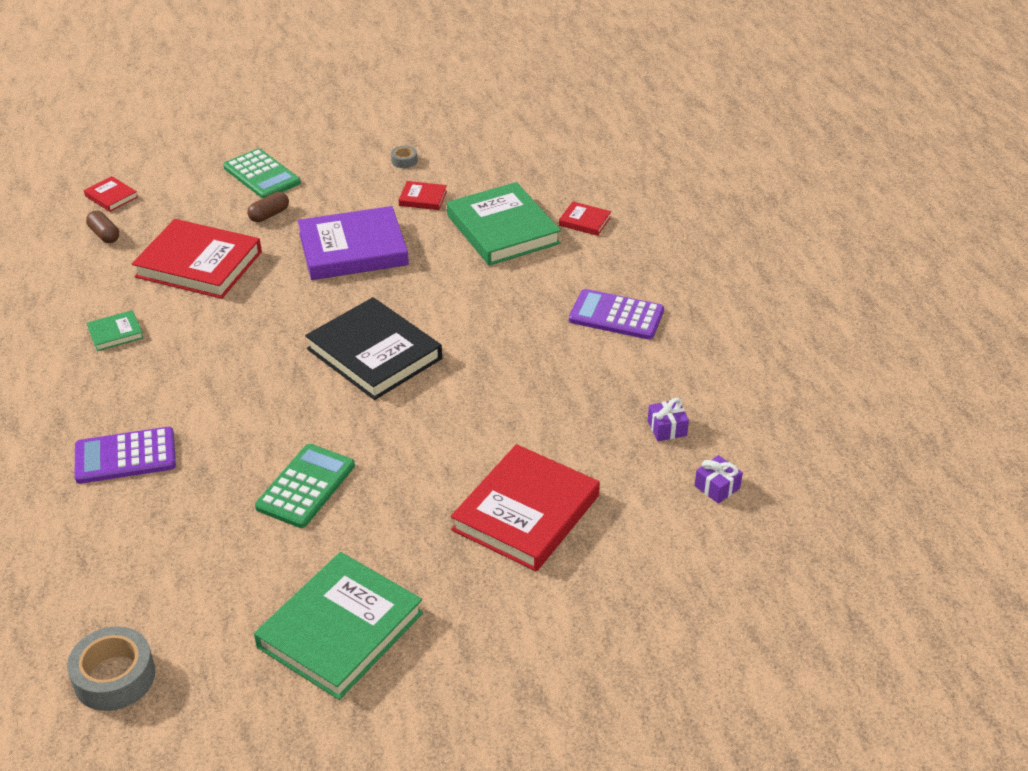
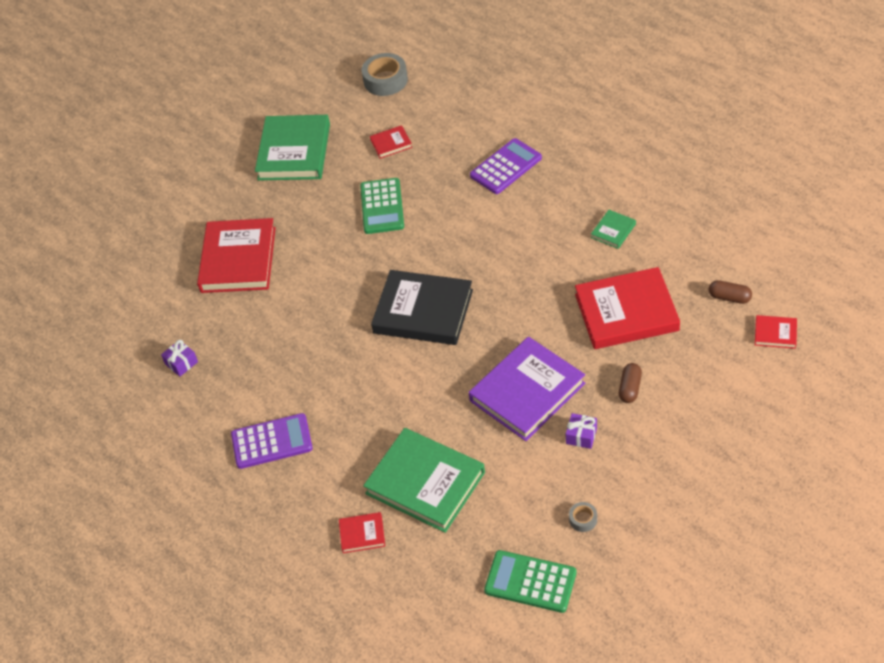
camera: 155 degrees right, 10 degrees up
(262, 175) = (686, 427): green calculator -> green calculator (530, 582)
(423, 198) = (523, 481): red book -> red book (391, 144)
(717, 487) = (128, 337): purple gift -> purple gift (581, 436)

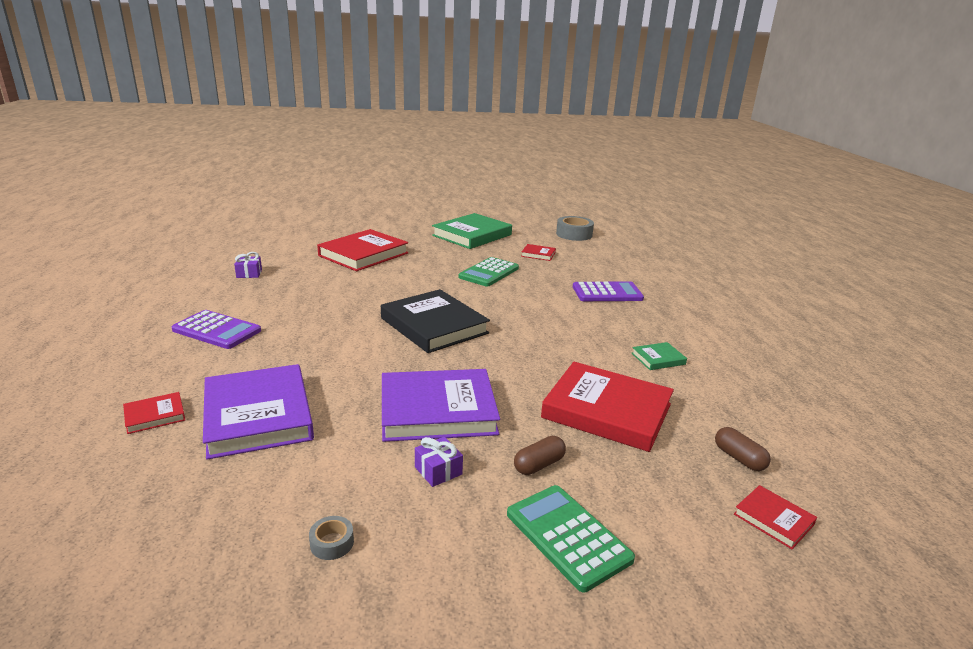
camera: 30 degrees right, 25 degrees down
(362, 534) = (155, 415): red book -> red book turned 60 degrees counterclockwise
(425, 483) = (258, 416): green book -> purple book
(530, 582) = (191, 561): green calculator -> green calculator (568, 536)

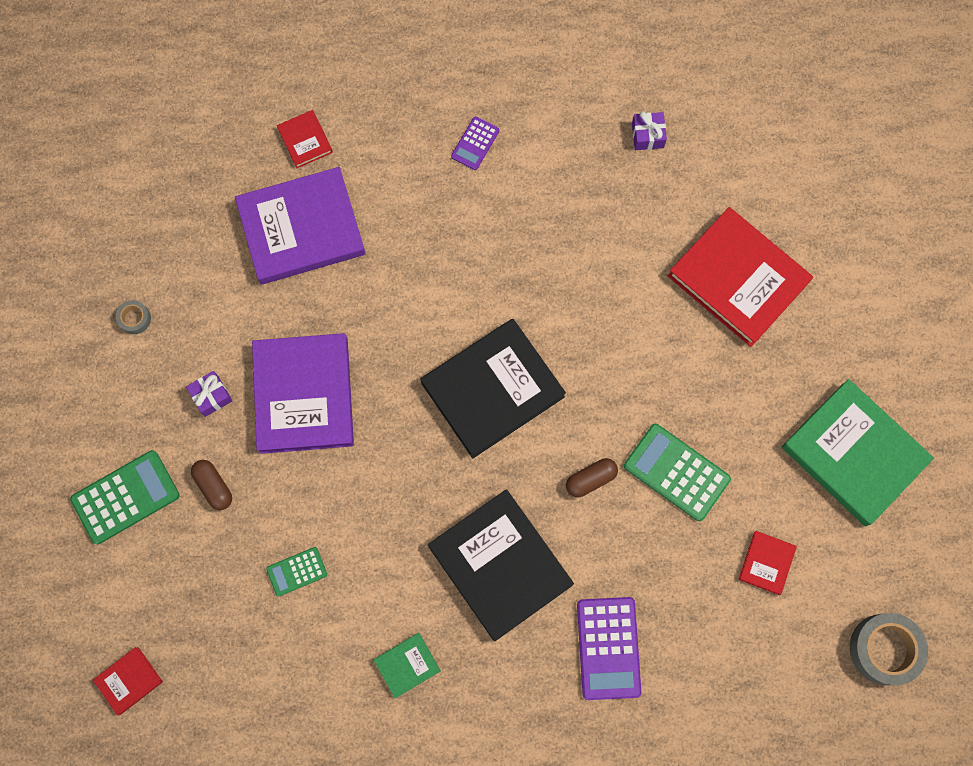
camera: 95 degrees right, 50 degrees up
(217, 330) = (475, 143): purple calculator -> purple calculator, size x0.56
(567, 324) = (500, 565): none -> black book
(607, 411) = (297, 571): red book -> green calculator
(658, 359) = (407, 665): green book -> green book turned 75 degrees clockwise
(739, 458) = (211, 686): brown capsule -> brown capsule (591, 479)

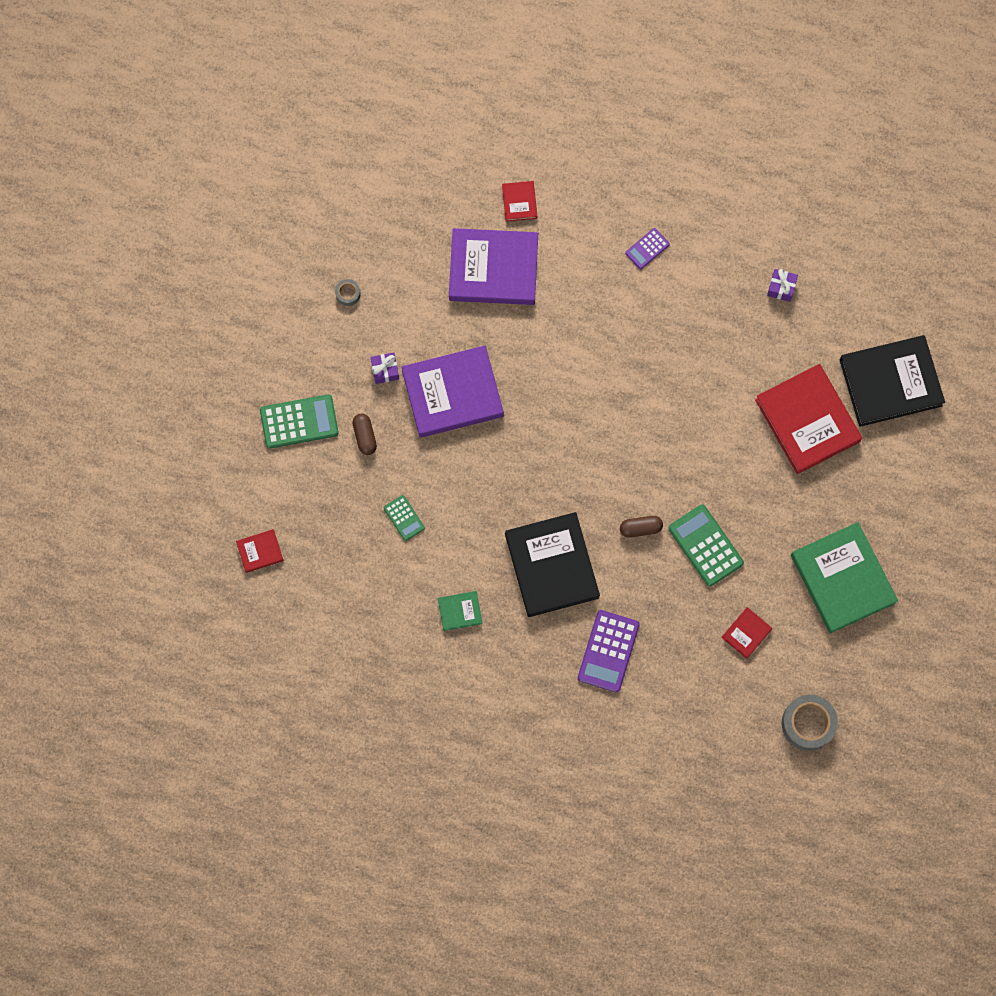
camera: 20 degrees right, 0 degrees up
(297, 571) = (404, 518): green calculator -> green calculator turned 120 degrees counterclockwise
(304, 395) = (452, 393): purple book -> purple book turned 60 degrees clockwise
(492, 390) = (592, 438): black book -> black book (890, 383)

